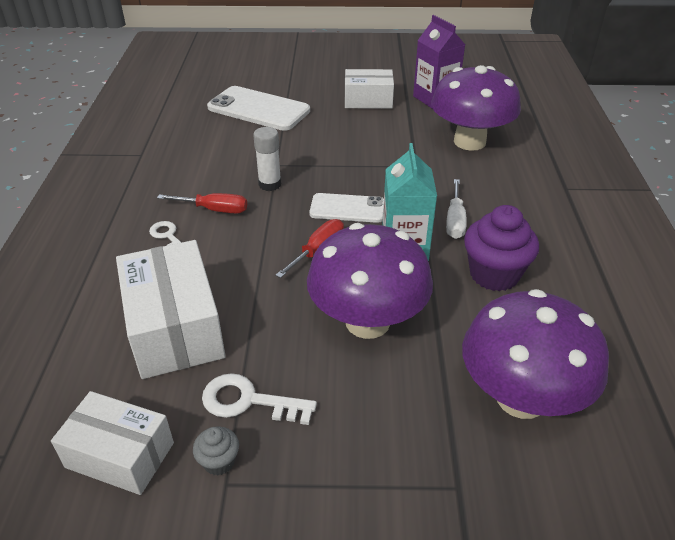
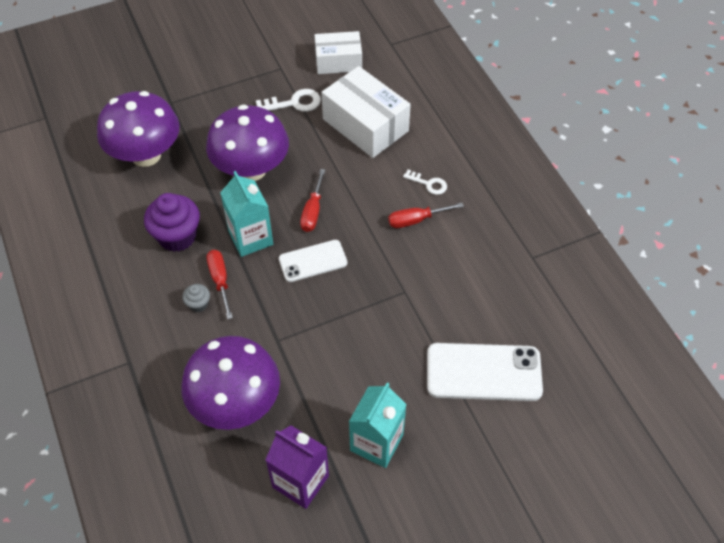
camera: 155 degrees right, 15 degrees up
(219, 462) = (290, 74): grey cupcake -> grey cupcake (198, 304)
(270, 184) = (393, 264): white glue stick -> none
(368, 100) = (376, 442): white box -> turquoise carton
(455, 220) = (220, 281): white screwdriver -> red screwdriver

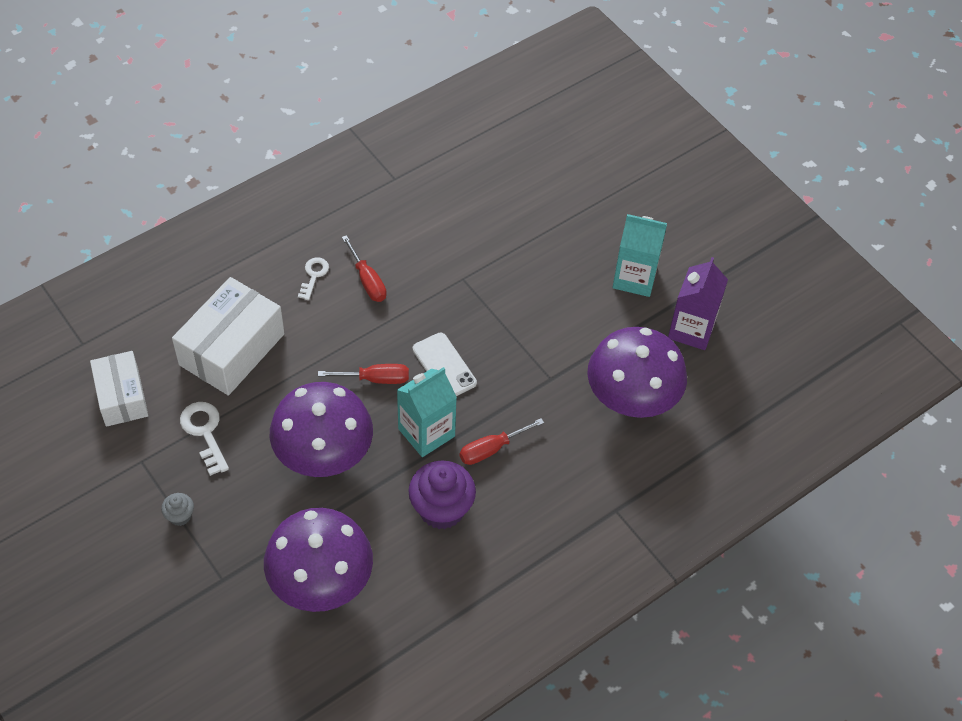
camera: 105 degrees left, 0 degrees up
(198, 304) = (527, 462): grey cupcake -> grey cupcake (180, 516)
(483, 372) = (537, 206): white phone -> none

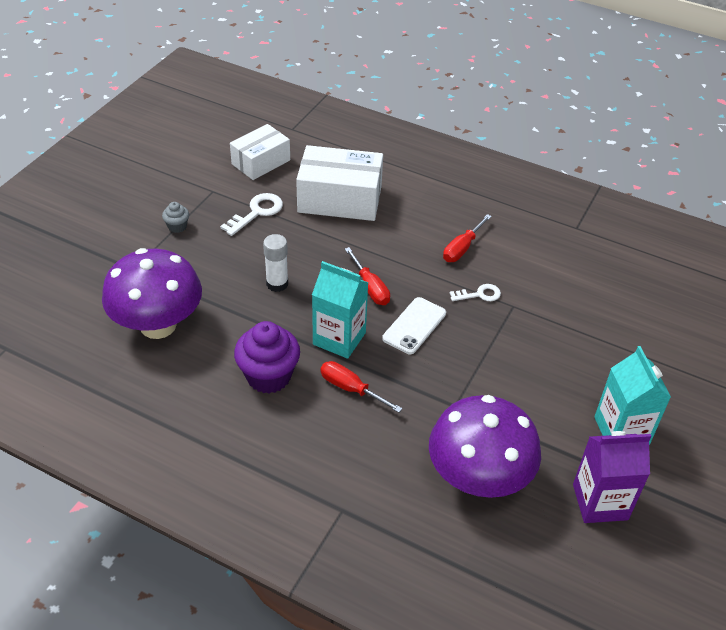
camera: 65 degrees right, 10 degrees down
(314, 275) = (441, 217): white key -> white key (479, 294)
(324, 455) = (277, 284): purple mushroom -> white glue stick

